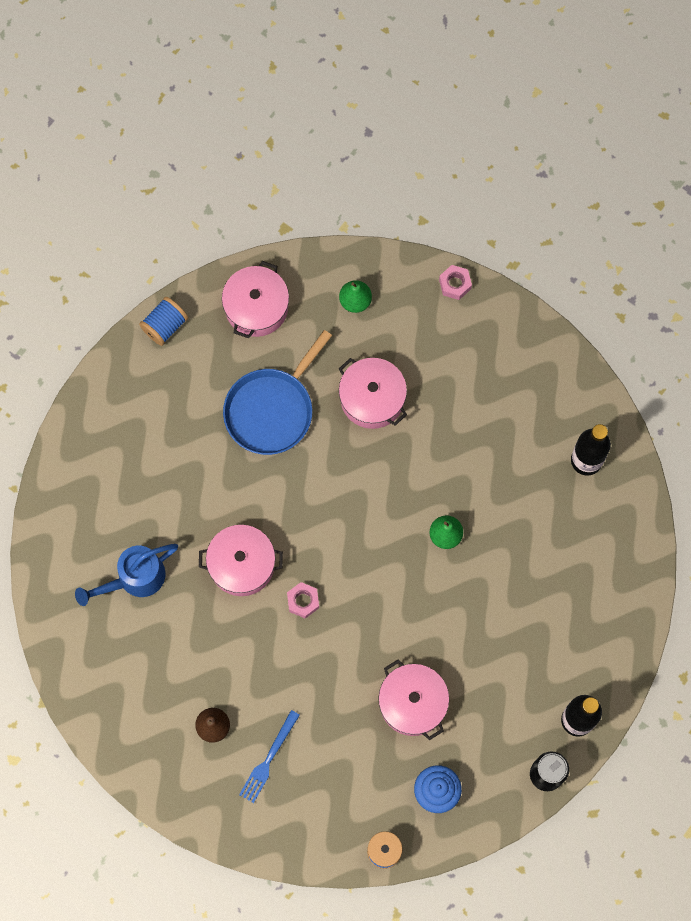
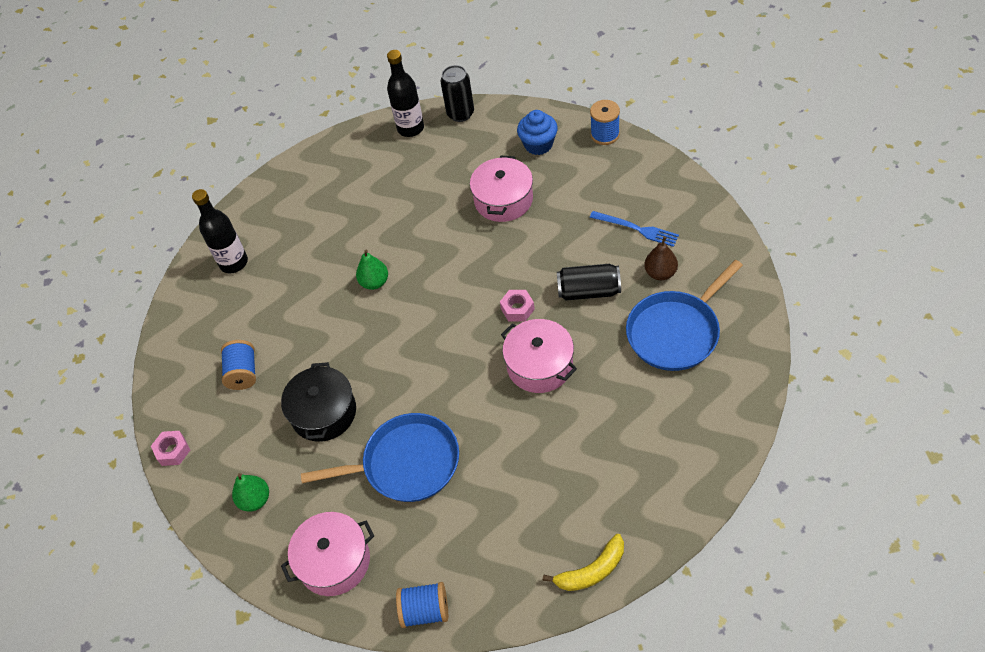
camera: 130 degrees left, 20 degrees down
(76, 437) = (591, 570): none -> yellow banana
(134, 578) = (635, 415): blue watering can -> none
(158, 676) = (676, 332): none -> blue pan
(258, 663) = (588, 291): none -> black can
(268, 759) = (637, 229): blue fork -> blue fork turned 45 degrees clockwise
(372, 398) = (324, 413): pink pot -> black pot
(469, 379) = (243, 373): none -> blue spool

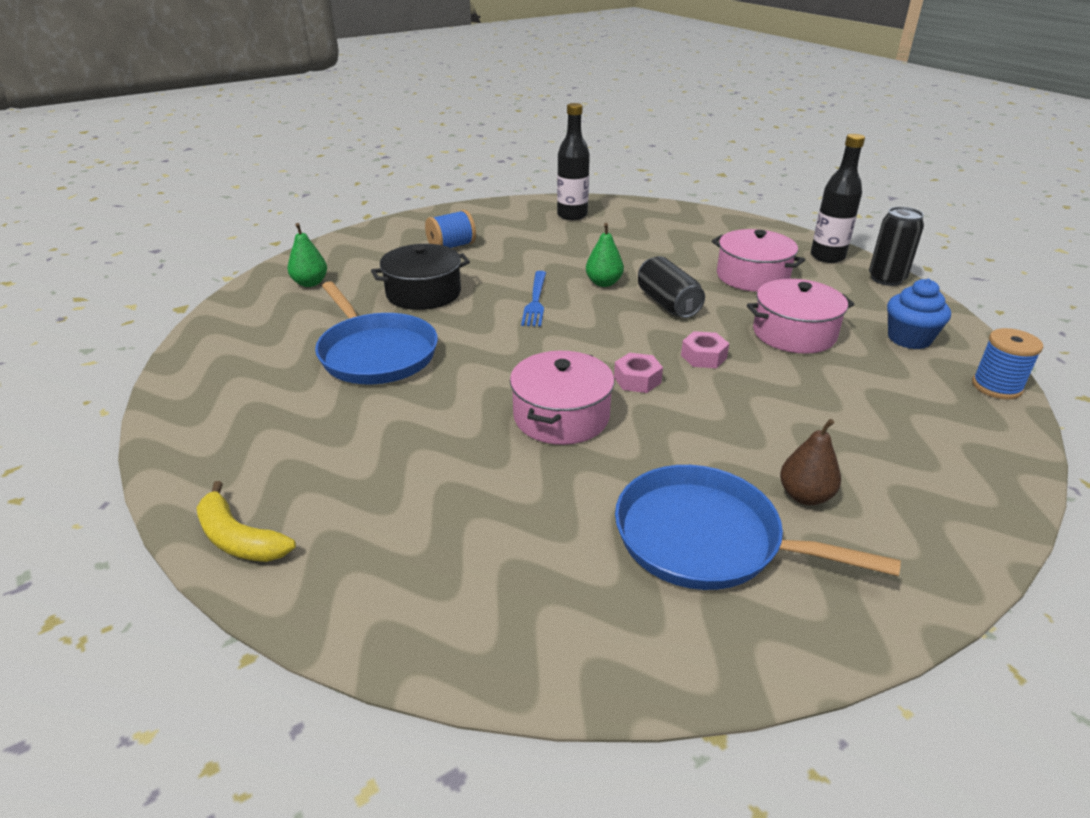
camera: 60 degrees right, 20 degrees down
(173, 451) = (354, 237): pink nut -> pink nut (703, 357)
(334, 561) = (243, 339): pink pot -> pink pot (752, 276)
(425, 611) = (179, 409): blue spool -> none
(588, 291) = (711, 432): black can -> black can (668, 304)
(637, 229) = (863, 453): blue fork -> blue fork (535, 301)

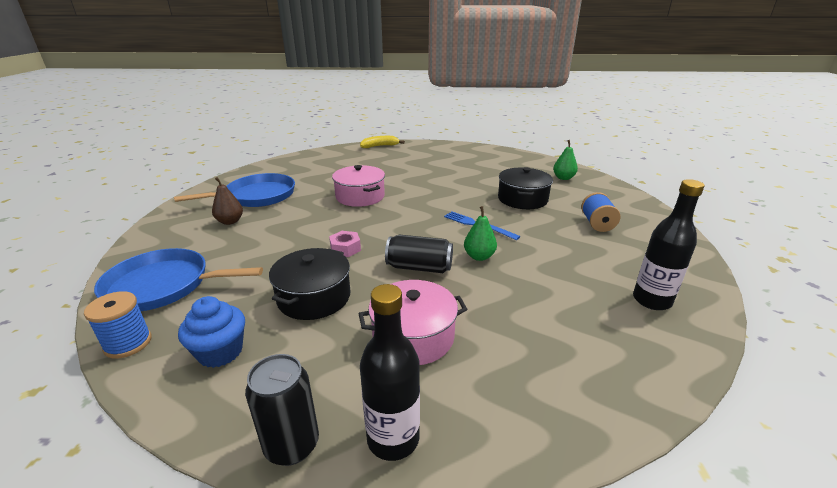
camera: 125 degrees right, 5 degrees down
(376, 353) = (465, 177): blue pan -> blue pan (163, 286)
(637, 380) = (357, 221): pink nut -> none
(794, 333) = (314, 297): pink pot -> black pot

